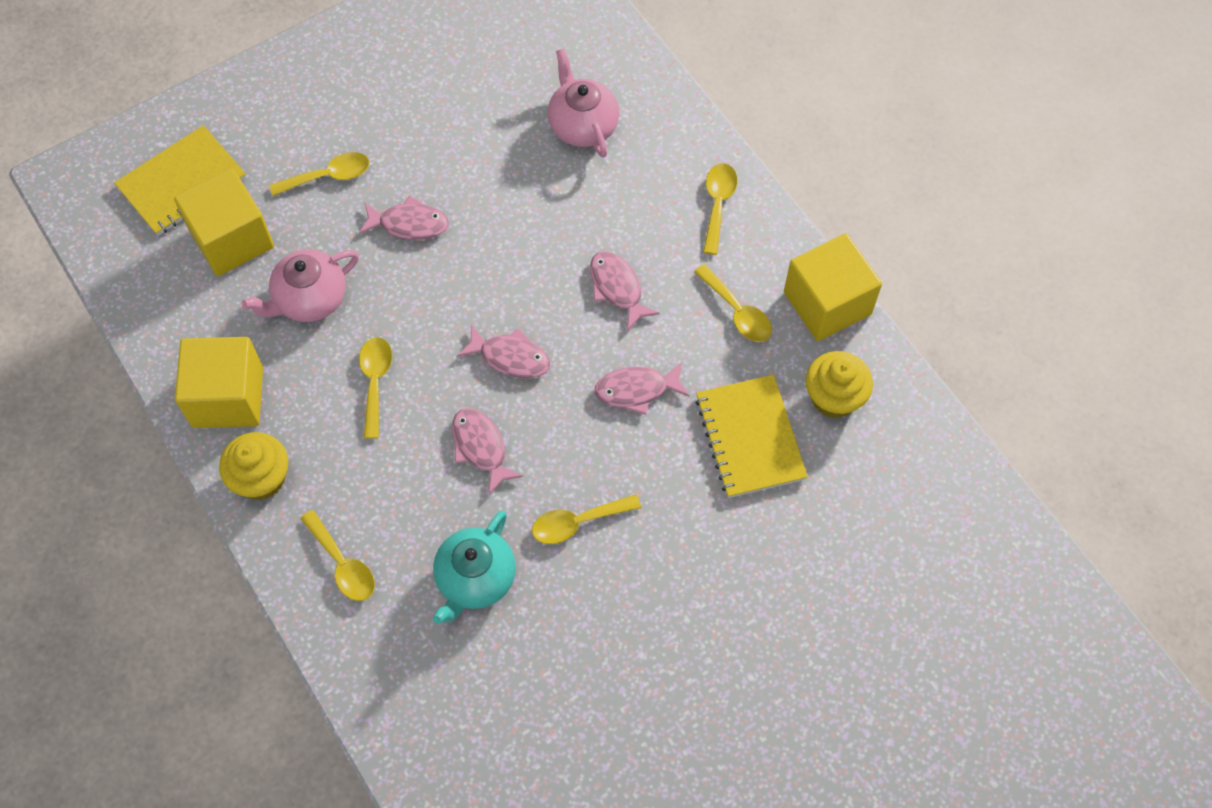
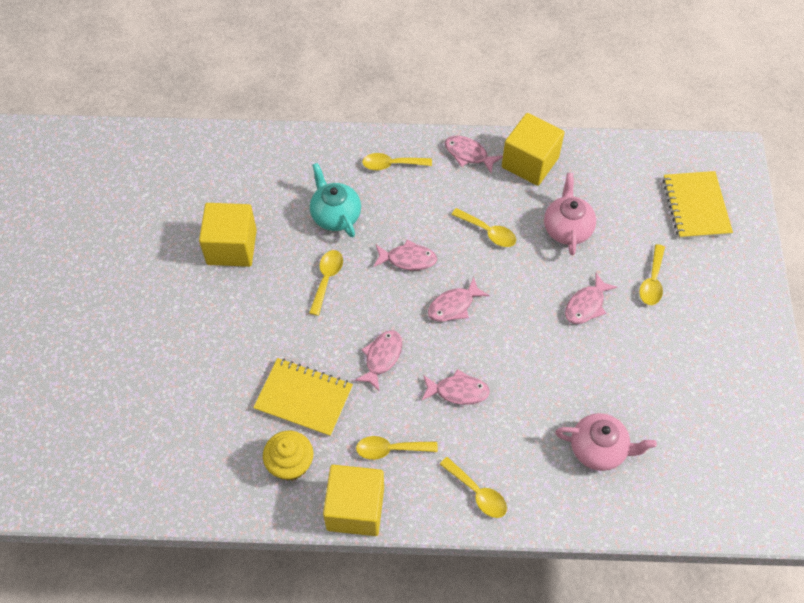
camera: 125 degrees right, 5 degrees down
(232, 239) = (637, 212): yellow cube -> yellow cube (231, 247)
(261, 478) = (468, 154): yellow cupcake -> pink fish

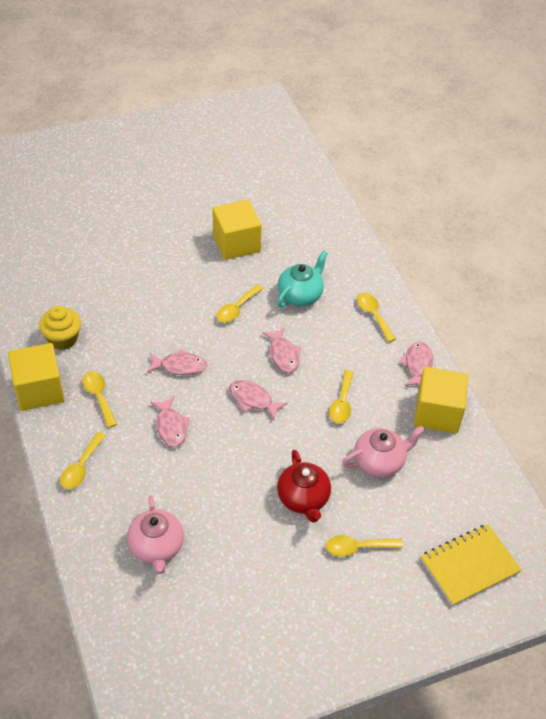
camera: 65 degrees right, 10 degrees down
(304, 398) = (122, 329): yellow notebook -> none
(327, 279) = (236, 309): yellow spoon -> yellow spoon turned 135 degrees clockwise
(586, 305) = (303, 499): pink fish -> red teapot

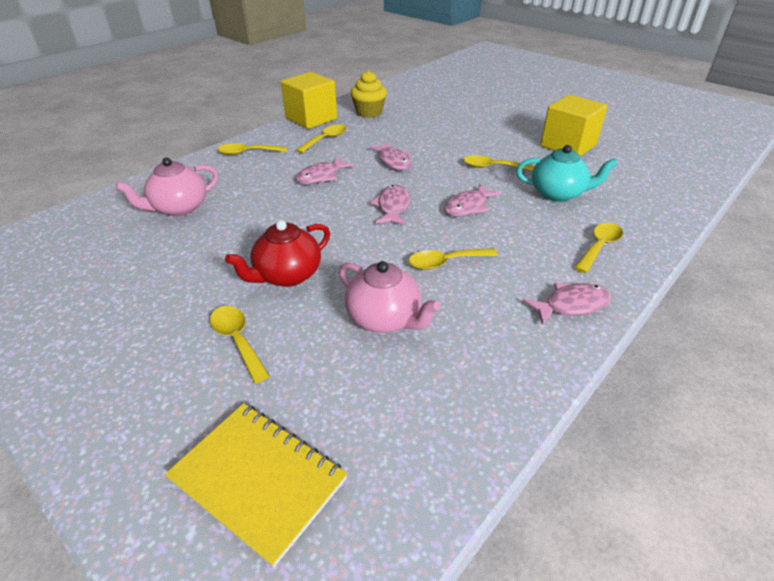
camera: 65 degrees right, 10 degrees down
(437, 413) = (513, 349): yellow cube -> none

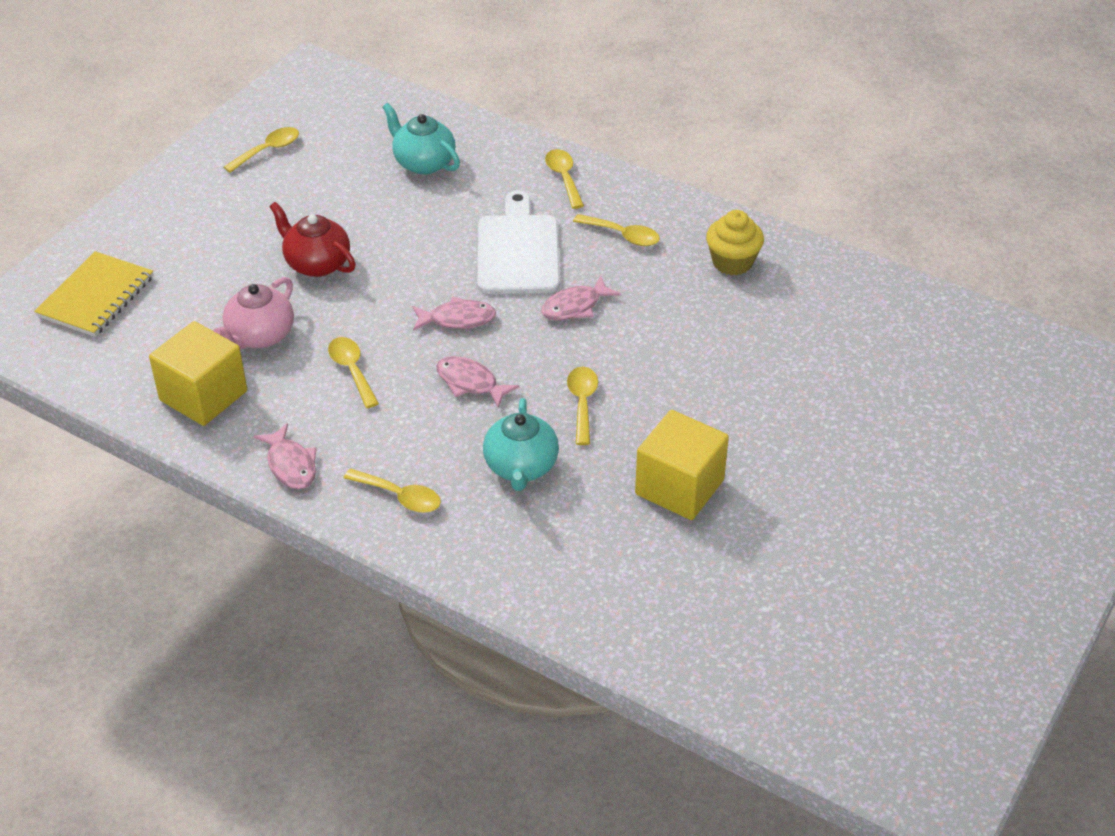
camera: 80 degrees right, 5 degrees up
(178, 208) = (423, 163): pink teapot -> turquoise teapot
(237, 340) = (227, 254): yellow spoon -> yellow spoon (268, 150)
(311, 118) = (688, 209): yellow cube -> yellow cube (203, 396)
(321, 176) = (518, 250): pink fish -> white cutting board

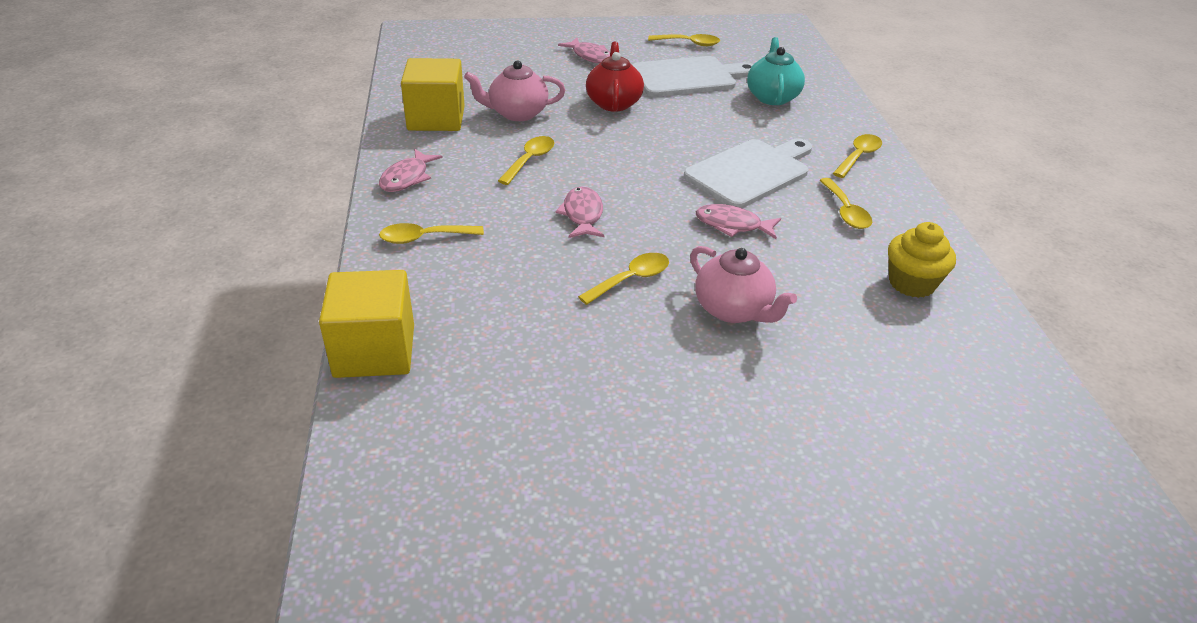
camera: 50 degrees right, 5 degrees down
(96, 297) = (479, 49): yellow notebook -> none
(329, 190) = (688, 77): none -> white cutting board
(400, 497) = (424, 238): yellow spoon -> yellow spoon turned 90 degrees clockwise
(457, 319) = (641, 179): pink fish -> pink fish (590, 56)
(521, 467) = (520, 281): turquoise teapot -> none
(670, 370) = (733, 310): none -> pink teapot
(679, 487) = (598, 385): yellow cube -> yellow cube (374, 351)

